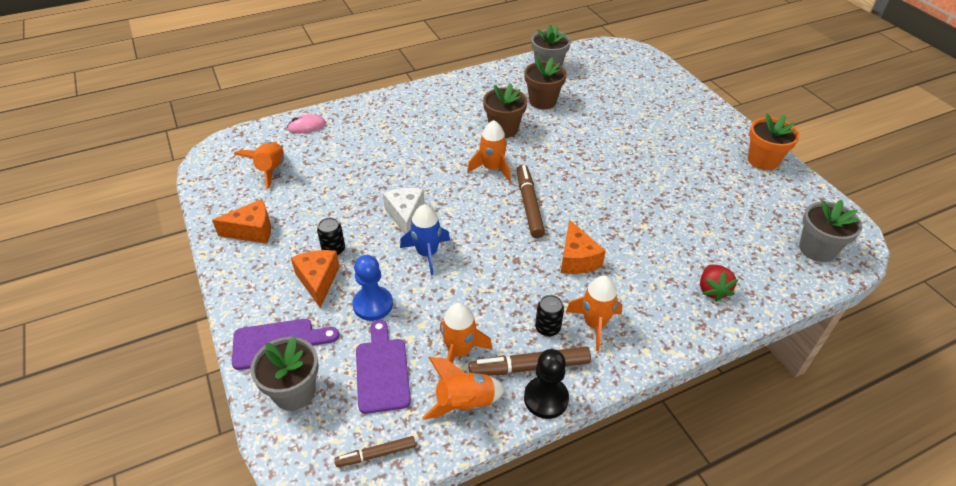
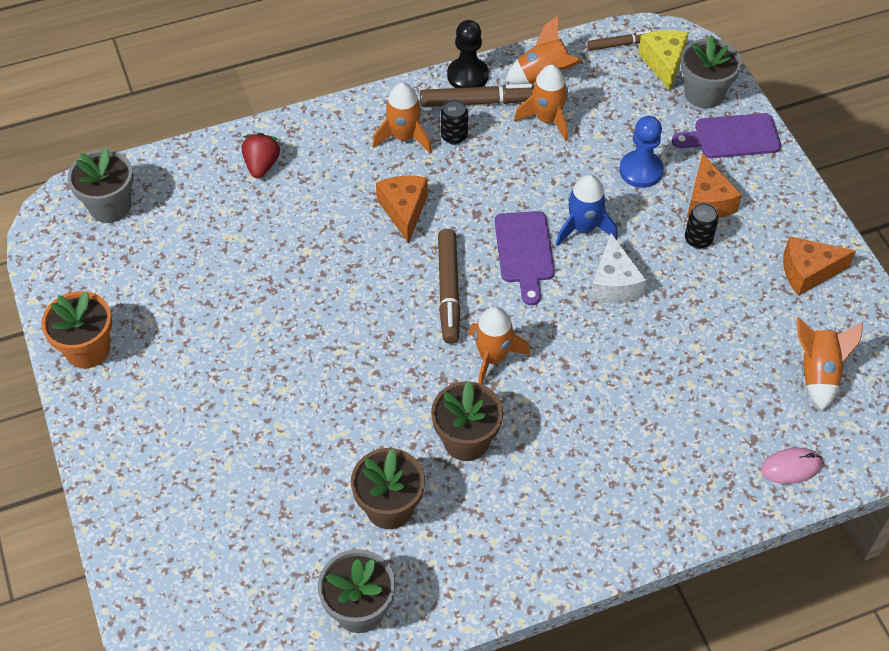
camera: 175 degrees left, 10 degrees up
(330, 429) = (664, 63): none -> yellow cheese
(382, 371) = (622, 106): purple cutting board -> purple cutting board (524, 252)

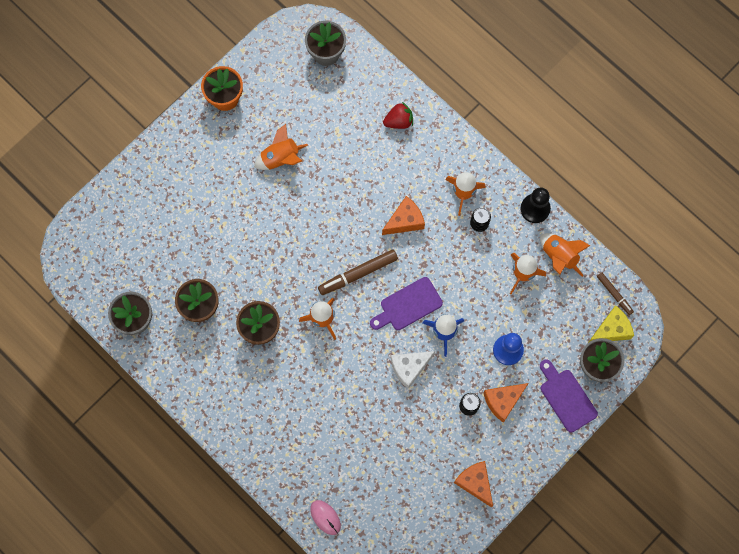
camera: 65 degrees right, 20 degrees up
(479, 102) = (515, 226): brown marker -> none
(818, 373) = (399, 512): orange rocket -> orange rocket (280, 158)

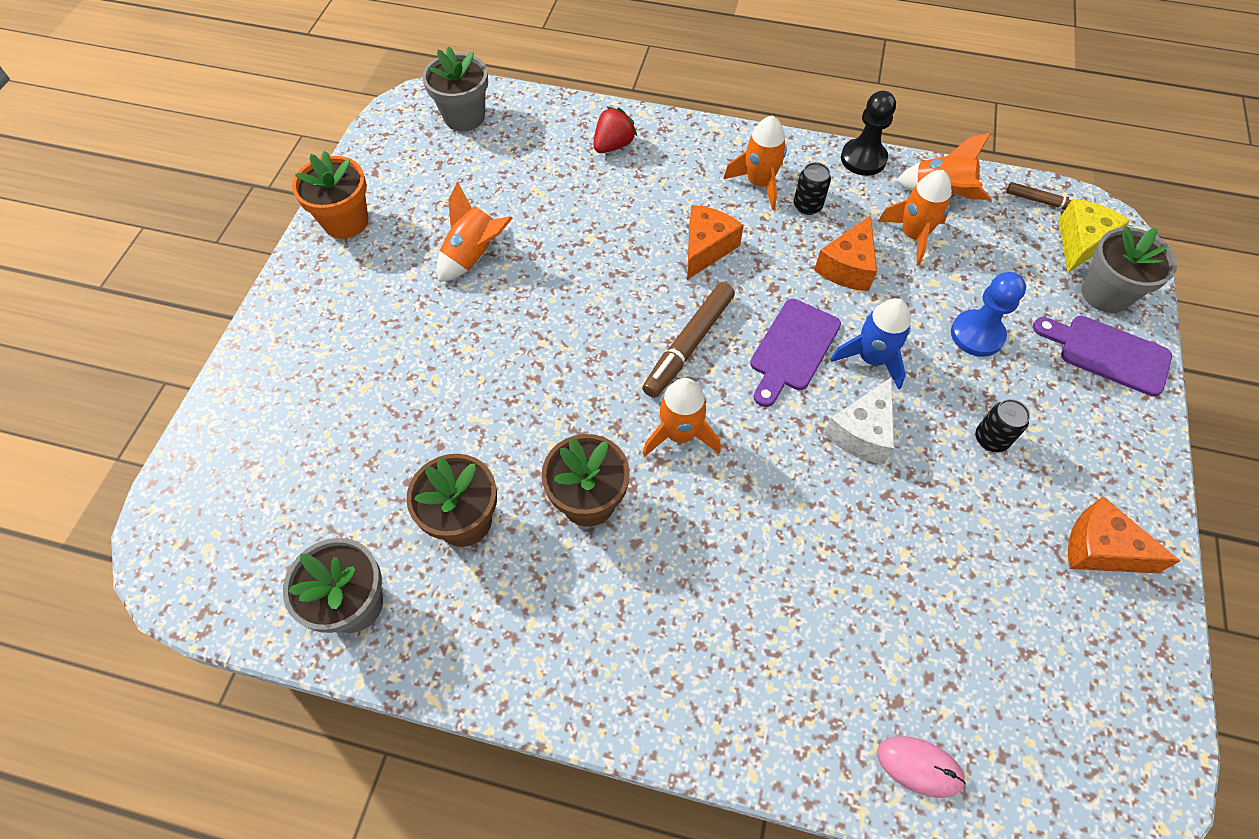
camera: 30 degrees left, 15 degrees down
(503, 401) = (1031, 405): orange cheese -> orange cheese (847, 267)

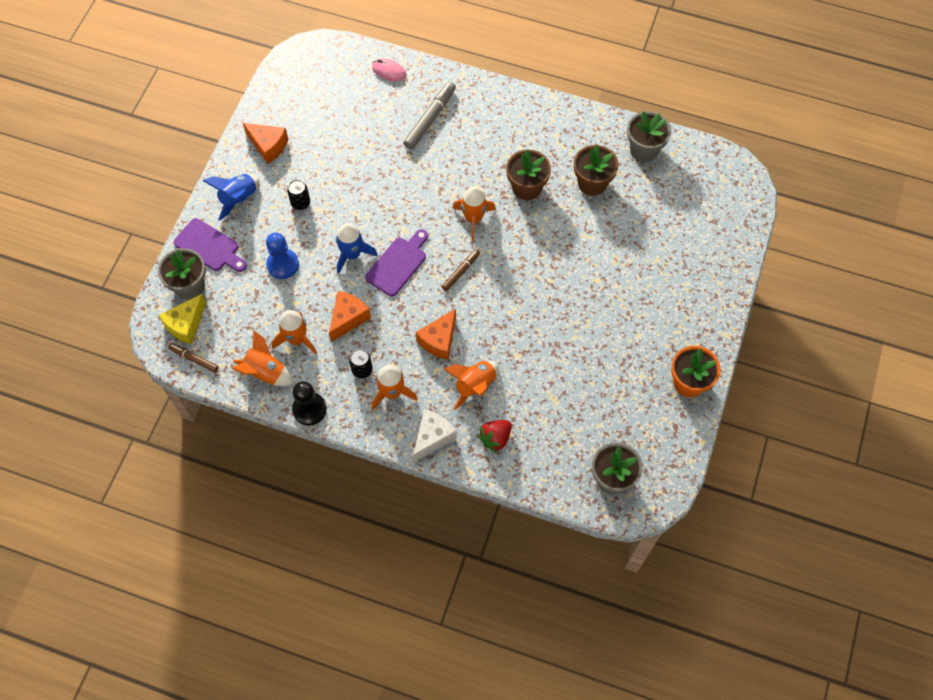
camera: 175 degrees left, 5 degrees up
(474, 256) = (596, 347): orange rocket -> orange rocket (475, 386)
(688, 345) = (461, 272): brown marker -> brown marker, size x0.59
(798, 641) = (430, 119): none -> grey marker
(862, 432) = (371, 212): white cheese -> white cheese (432, 437)
(1102, 438) = (239, 199): none -> blue rocket

